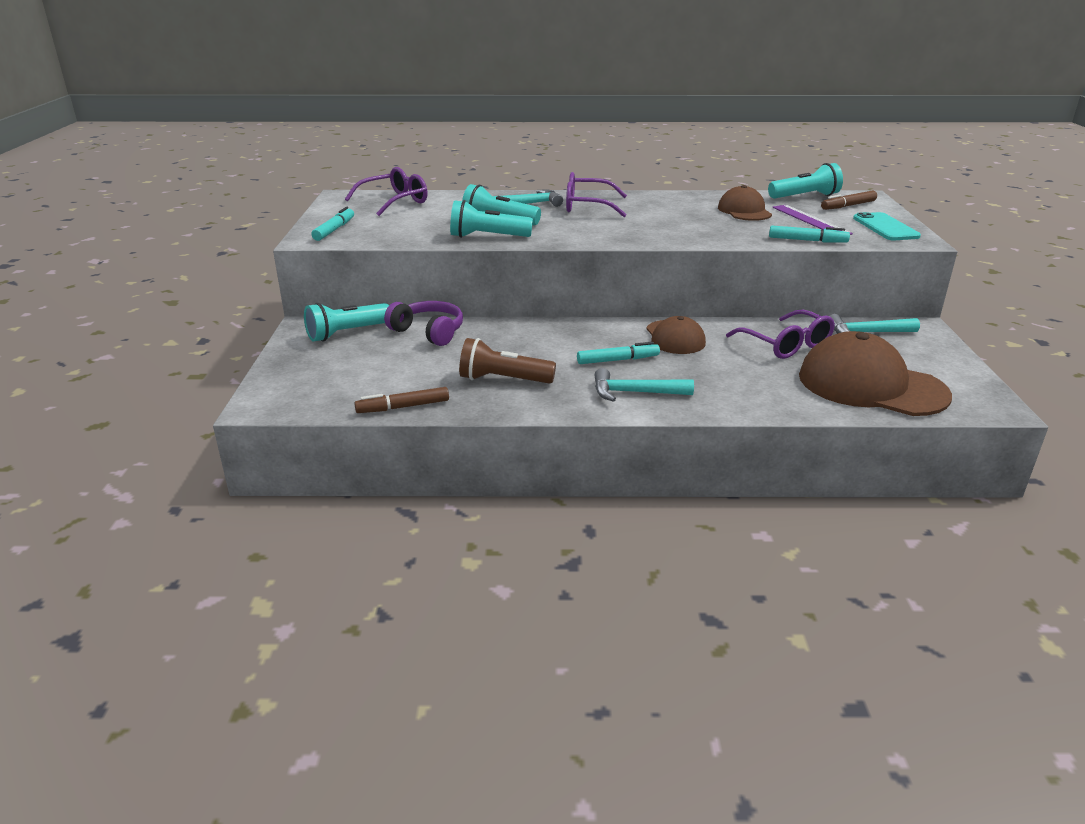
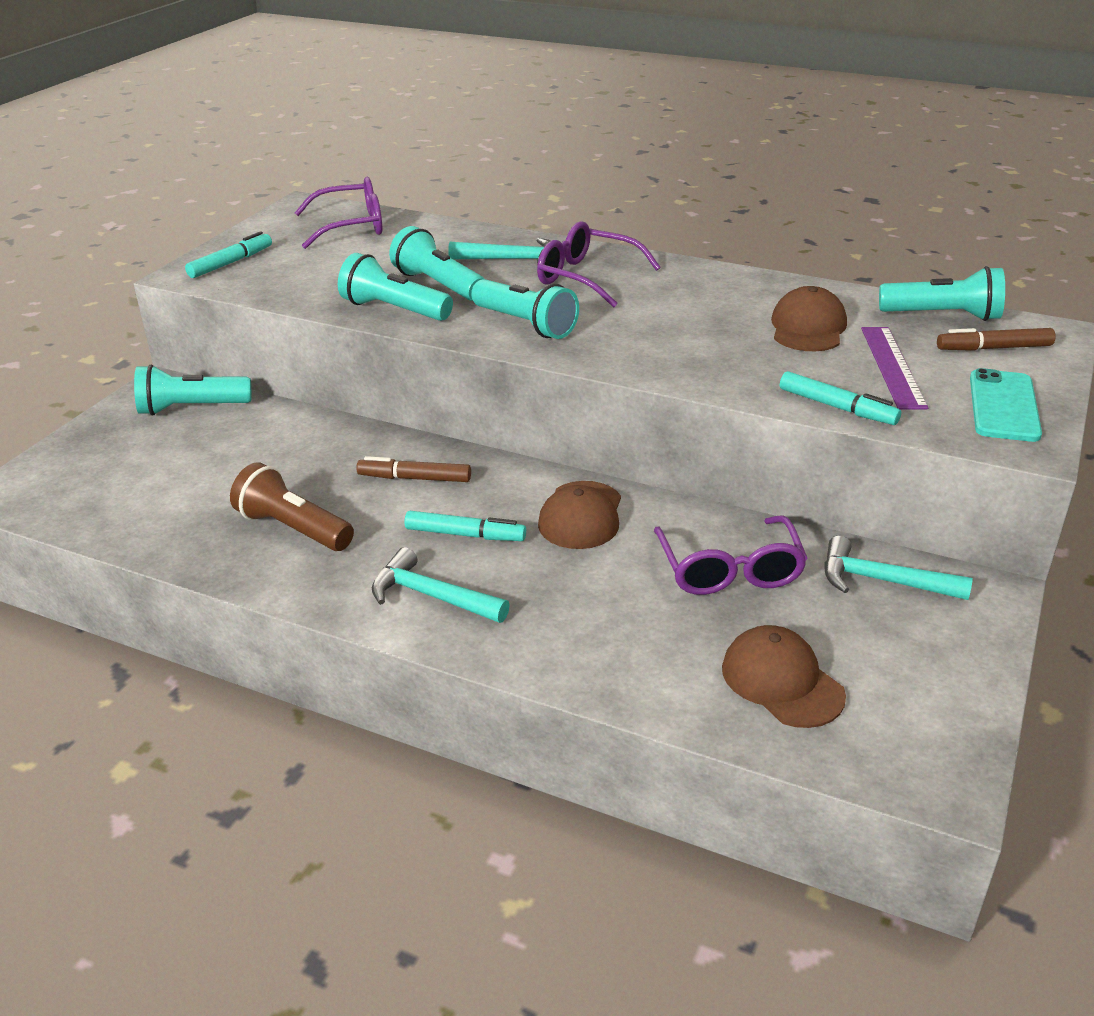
camera: 25 degrees right, 5 degrees up
(403, 407) = (142, 539): brown marker -> brown marker (414, 478)
(428, 332) = (282, 429): purple headphones -> none
(582, 232) = (525, 324): none -> turquoise flashlight
(871, 385) = (782, 681): brown cap -> brown cap, size x0.57

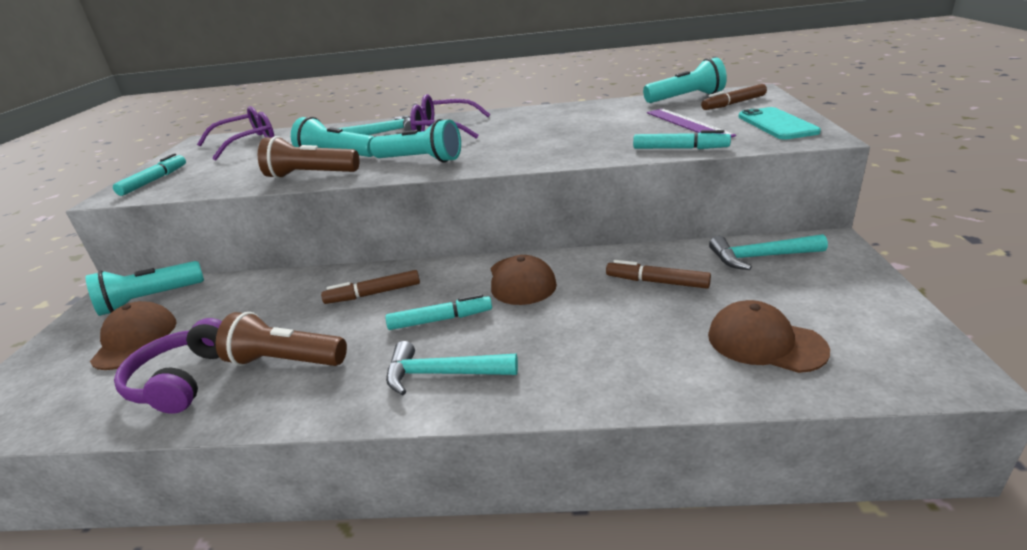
camera: 20 degrees left, 5 degrees down
(194, 516) = (182, 380): none -> purple headphones
(394, 310) = (310, 175): turquoise flashlight -> brown flashlight
(729, 570) = (657, 282): purple glasses -> brown marker
(808, 328) = (614, 119): brown cap -> brown cap (135, 340)

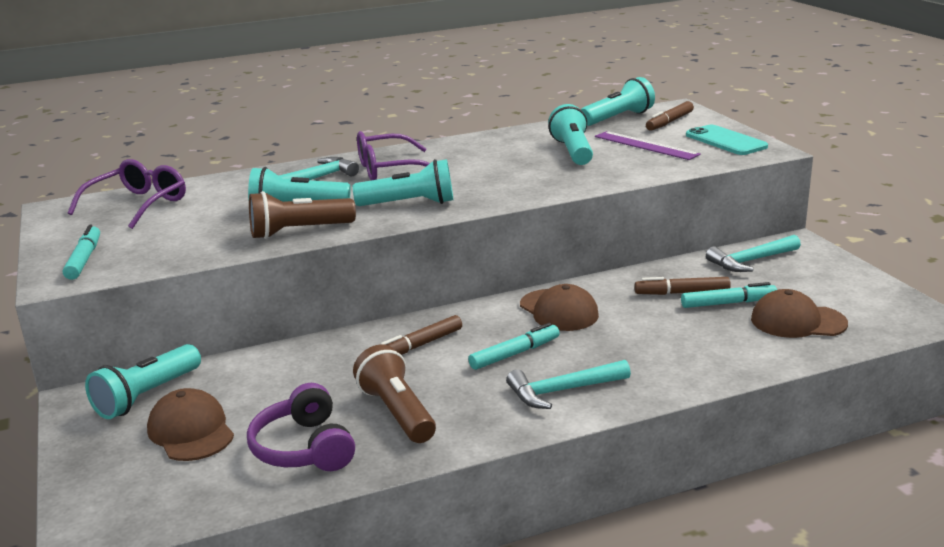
camera: 25 degrees left, 5 degrees down
(285, 361) = (397, 412): brown flashlight -> brown flashlight turned 75 degrees clockwise
(612, 125) = (573, 151): none -> turquoise flashlight
(680, 148) = (662, 170): turquoise marker -> turquoise marker (728, 303)

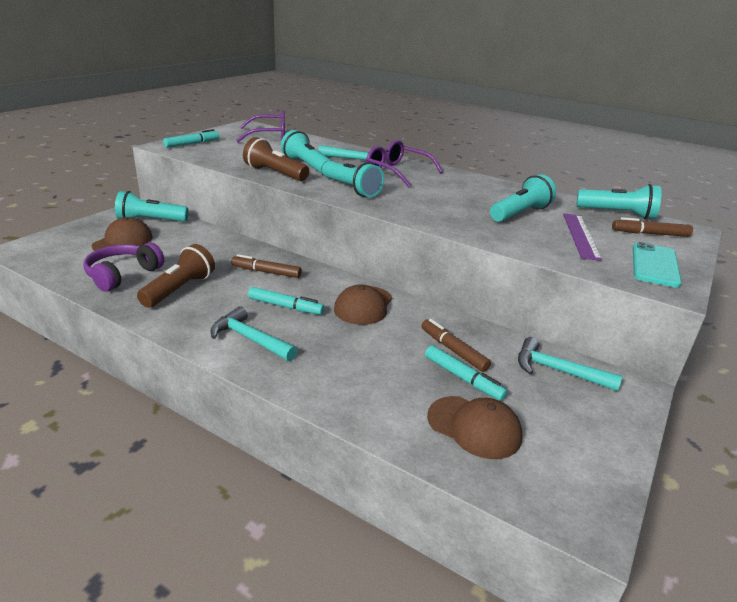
camera: 50 degrees right, 5 degrees up
(798, 321) = (474, 427): brown cap -> brown cap turned 150 degrees clockwise

